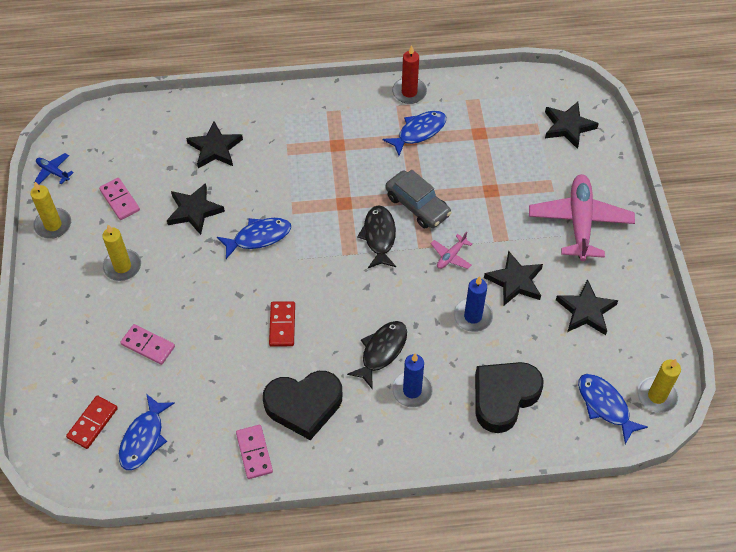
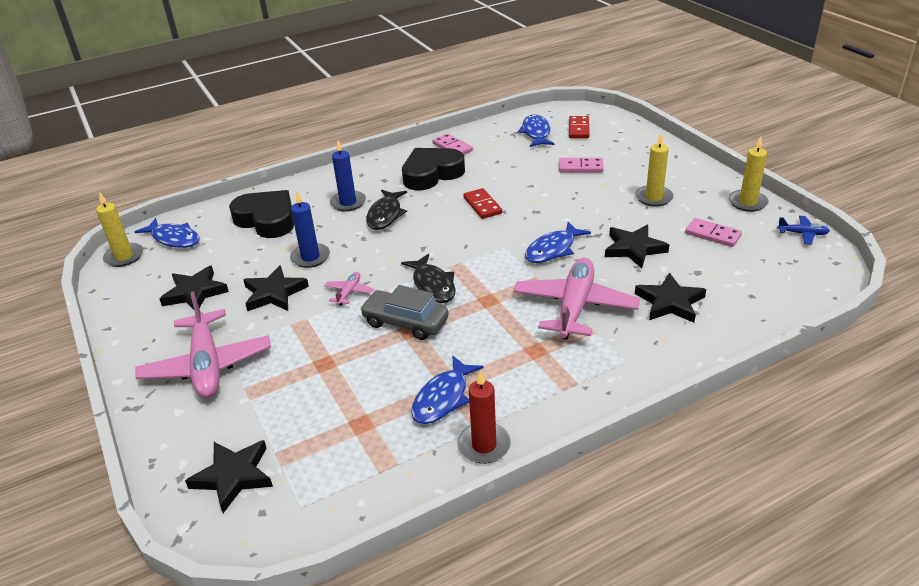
camera: 160 degrees right, 20 degrees down
(284, 171) = (575, 307): none -> pink plane
(504, 397) = (267, 220): black heart -> black heart turned 75 degrees counterclockwise

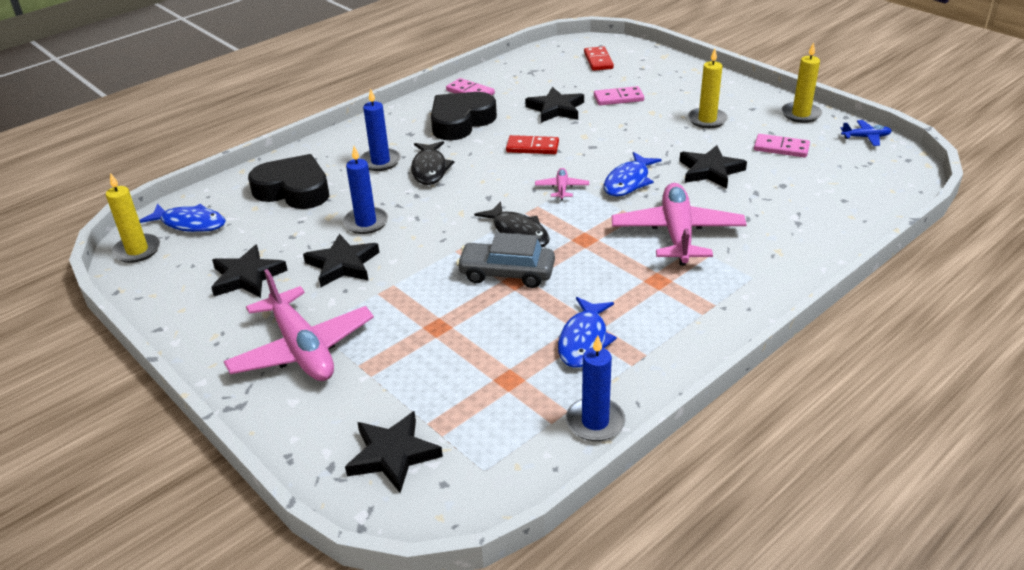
camera: 15 degrees left, 0 degrees up
(349, 292) = (429, 252): pink plane -> pink plane (562, 188)
(416, 479) = (595, 422): none -> blue candle
(482, 205) = (532, 147): red domino -> red domino turned 45 degrees counterclockwise
(484, 445) = (649, 378): red candle -> none
(536, 133) = (554, 69): blue fish -> none
(670, 302) = (769, 216): black star -> black star (556, 109)

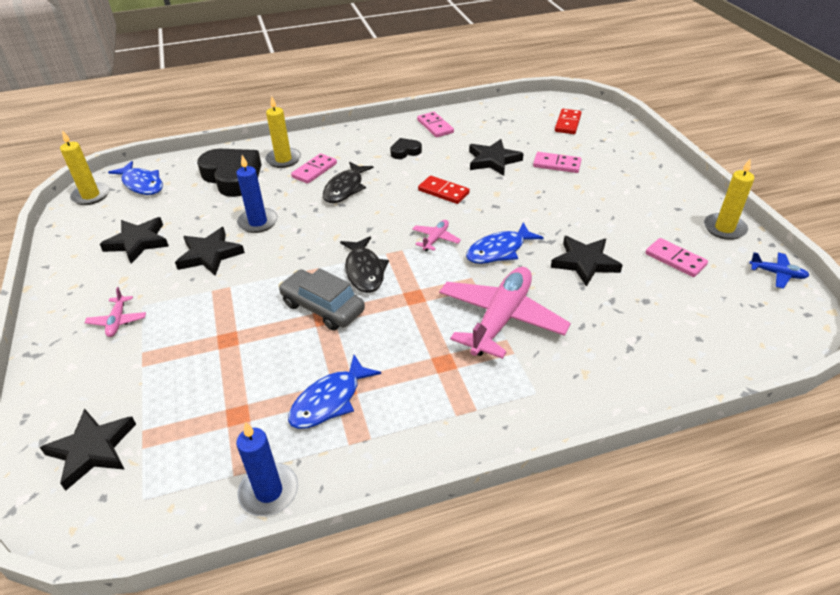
camera: 25 degrees right, 5 degrees up
(302, 349) = (117, 321): pink plane -> pink plane, size x0.44
(380, 161) = (314, 170): blue candle -> pink domino
(461, 122) = (405, 151): black heart -> black heart, size x0.48
(707, 120) = (623, 208): yellow candle -> yellow candle (283, 159)

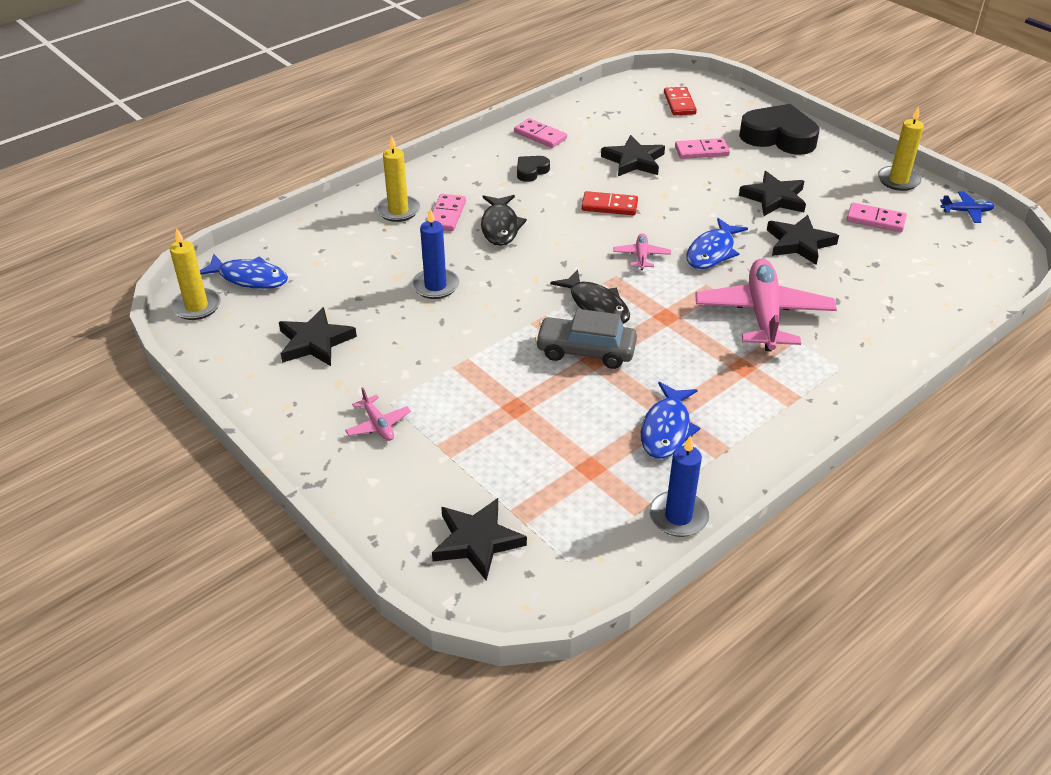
camera: 25 degrees left, 0 degrees up
(210, 255) = (414, 333): black star -> black star (774, 198)
(233, 177) = (356, 244): black heart -> black heart (778, 137)

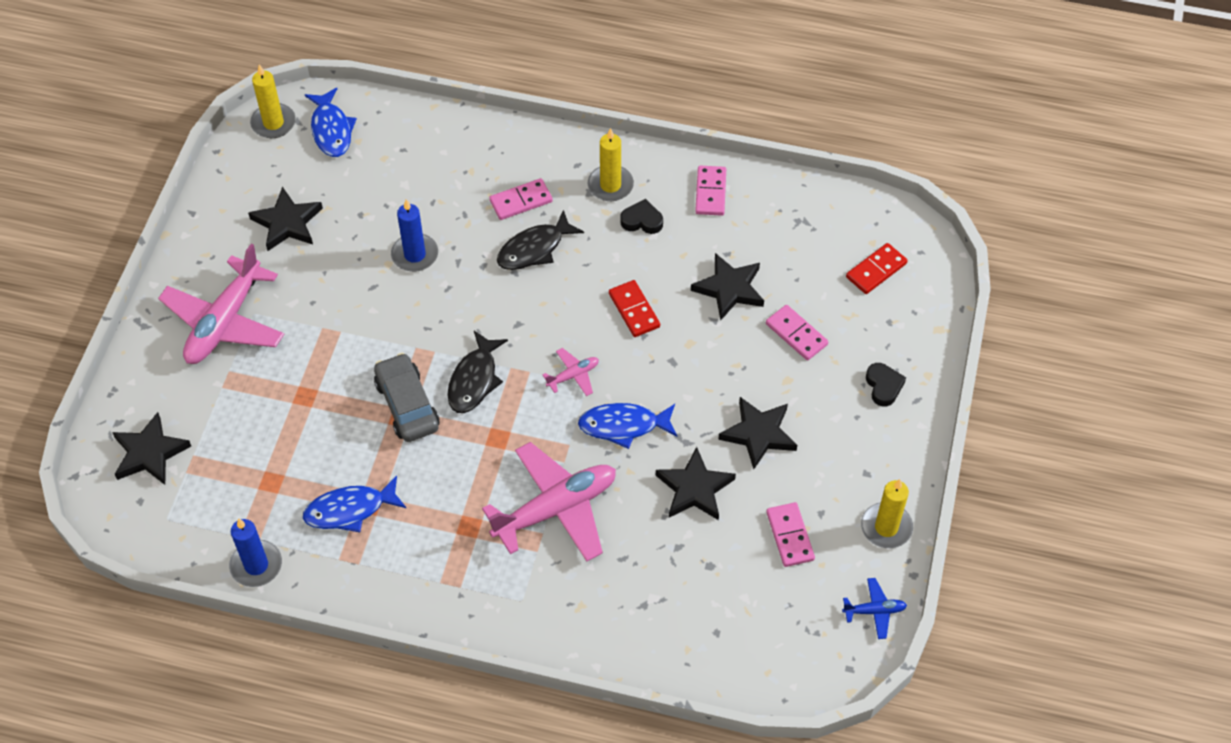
camera: 55 degrees right, 15 degrees up
(378, 425) = (224, 322): pink plane -> pink plane, size x2.26
(398, 211) = (499, 164): yellow candle -> yellow candle (610, 185)
(778, 137) = (883, 386): black heart -> black heart, size x0.48
(966, 212) = (874, 611): blue plane -> blue plane turned 60 degrees counterclockwise

